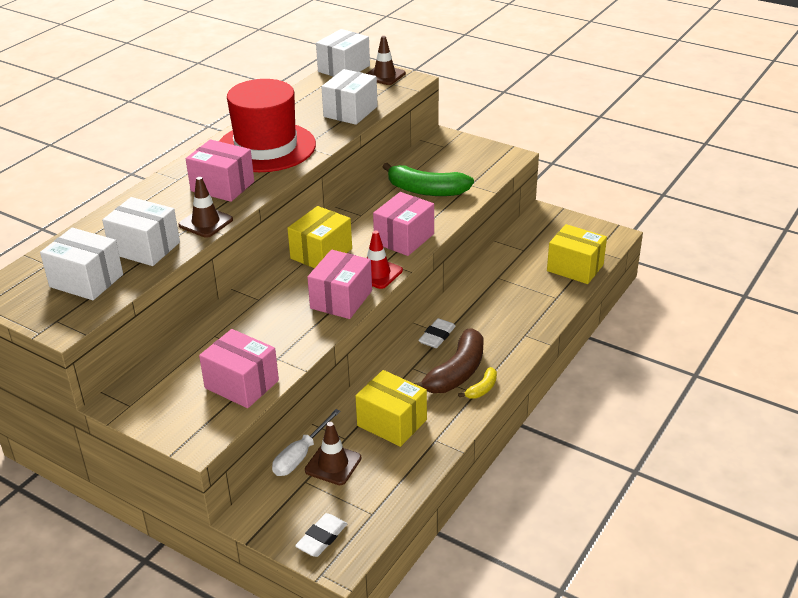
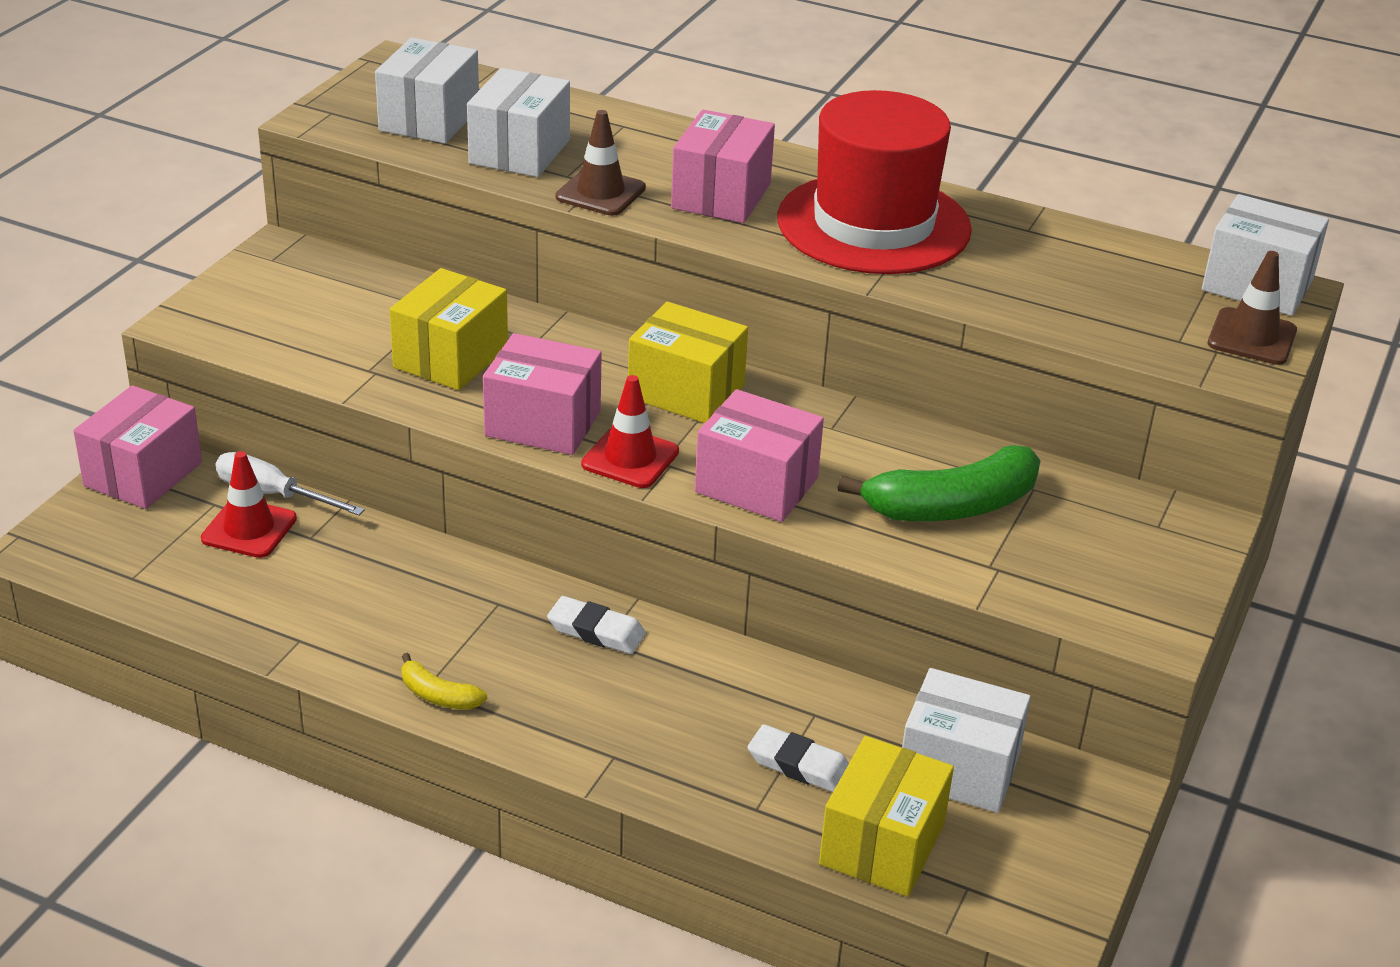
camera: 80 degrees right, 0 degrees up
(241, 384) = (312, 345): pink box -> pink box (143, 474)
(322, 538) = (90, 530): white eraser -> white eraser (799, 765)
(333, 464) = (249, 529): brown traffic cone -> red traffic cone
(350, 111) = (1057, 304): white box -> white box (958, 768)
(392, 423) = (346, 586): yellow box -> yellow box (451, 357)
(426, 190) = (951, 506): green banana -> green banana turned 120 degrees counterclockwise
(456, 373) = (485, 660): brown banana -> none

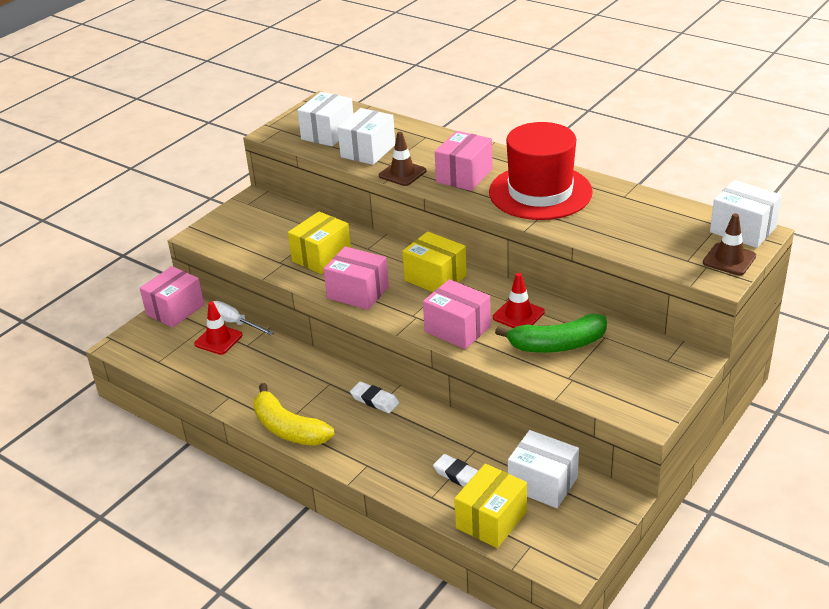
camera: 15 degrees right, 0 degrees up
(438, 695) = (288, 428): yellow banana -> yellow banana, size x2.07
(630, 458) = (397, 312): red traffic cone -> red traffic cone (518, 315)

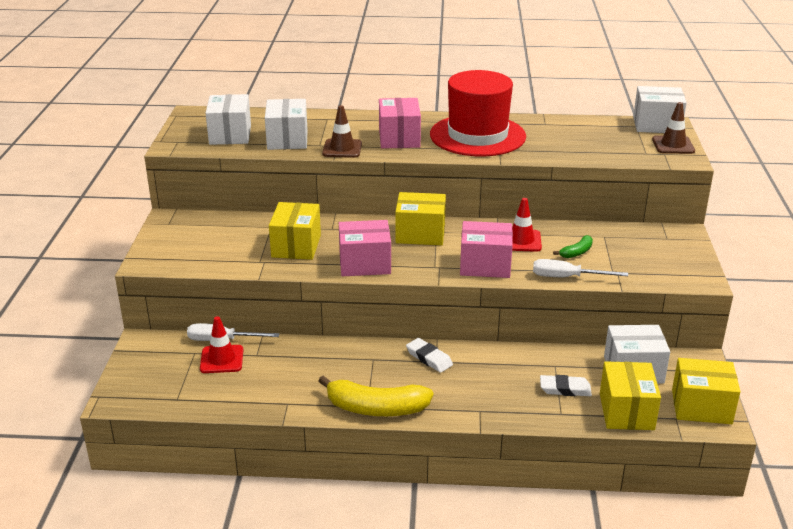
camera: 35 degrees left, 5 degrees down
(175, 310) = (145, 349): pink box -> none
(374, 400) = (429, 358): white eraser -> white eraser turned 45 degrees clockwise
(517, 367) = (566, 277): none -> white screwdriver
(557, 345) = (576, 252): green banana -> green banana, size x0.48
(567, 546) = (701, 406): none -> yellow box

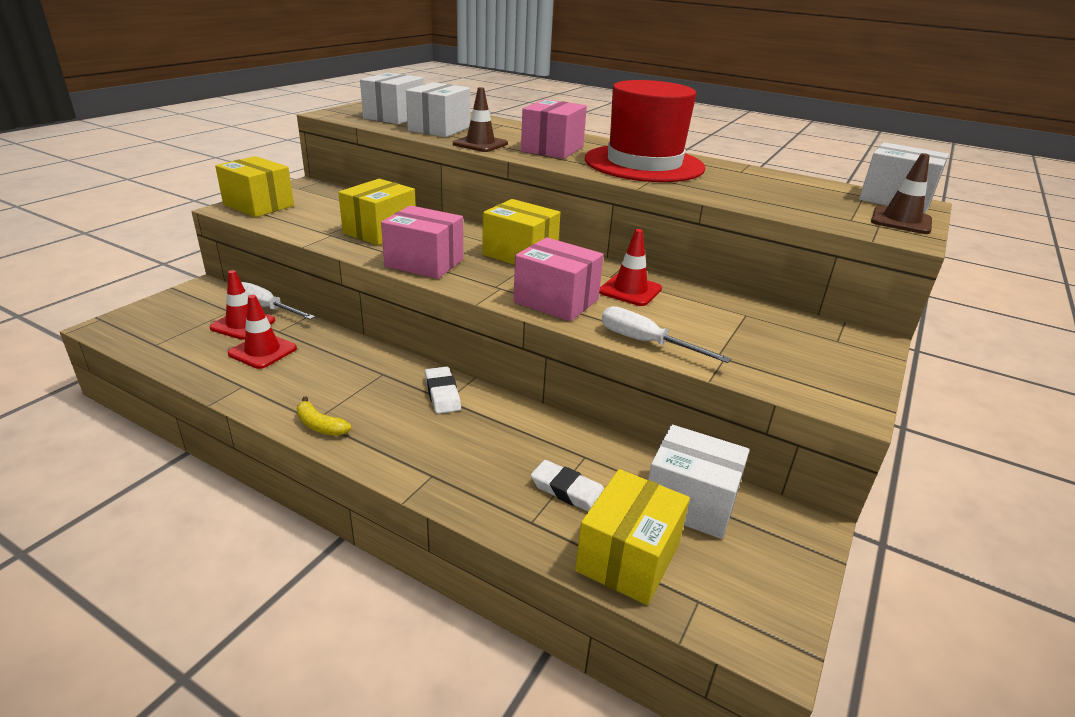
camera: 25 degrees right, 0 degrees up
(266, 374) = (262, 351): none -> red traffic cone
(376, 408) = (320, 426): yellow banana -> yellow banana, size x0.48
(576, 252) = (689, 320): green banana -> none
(701, 406) = (755, 600): yellow box -> yellow box (259, 205)

